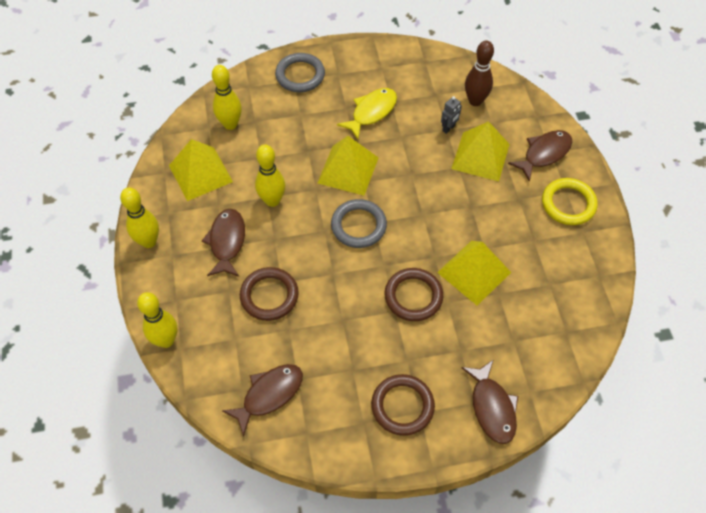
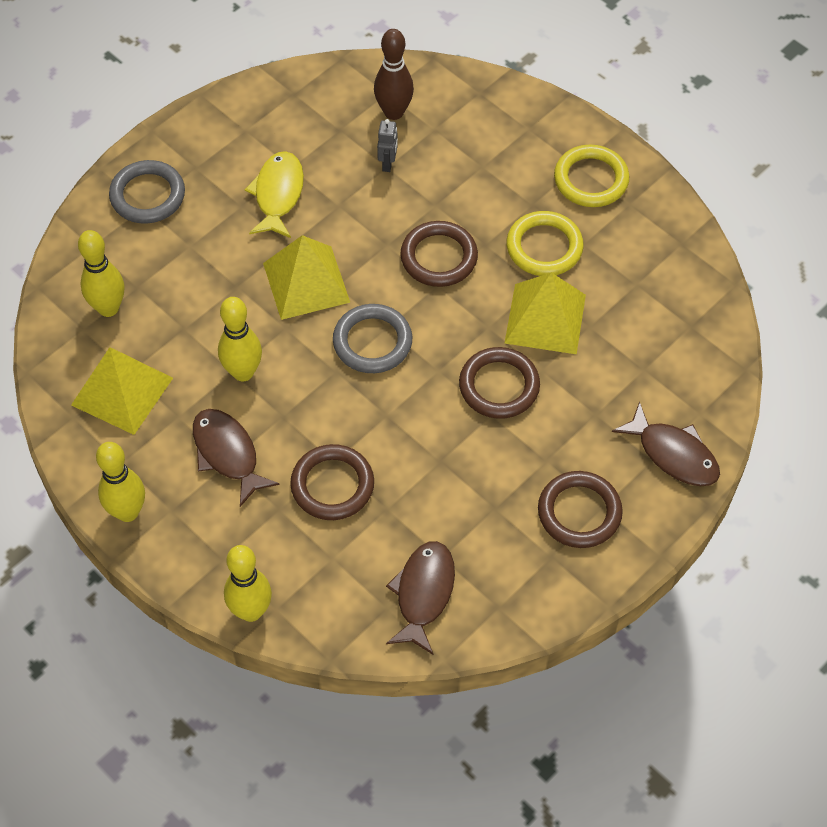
camera: 35 degrees left, 0 degrees up
(436, 198) = (439, 257): none -> brown ring
(480, 156) = (451, 178): yellow pyramid -> none
(506, 228) = (544, 247): none -> yellow ring
(544, 154) = (521, 135): brown fish -> none

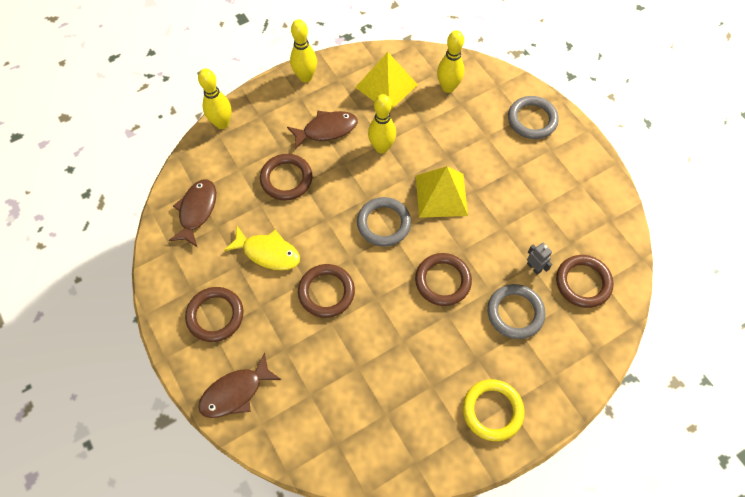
camera: 105 degrees right, 5 degrees up
(278, 194) = (519, 193): yellow fish -> yellow fish (268, 252)
(388, 164) = (534, 267): grey robot -> grey robot turned 150 degrees counterclockwise
(394, 112) = (583, 282): brown bowling pin -> brown ring
(423, 593) = (197, 211): brown fish -> brown fish turned 105 degrees counterclockwise
(458, 175) = (515, 313): none -> grey ring
(544, 247) = (435, 356): yellow ring -> none
(545, 319) = (372, 338): yellow pyramid -> none

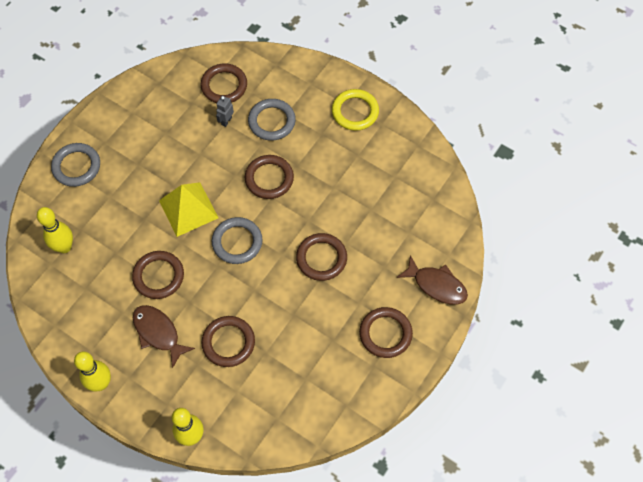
camera: 115 degrees left, 0 degrees up
(197, 211) = (298, 405): brown fish -> none
(268, 252) = (309, 321): yellow fish -> none
(381, 147) = (158, 276): yellow bowling pin -> brown ring
(386, 86) = (83, 302): yellow pyramid -> none

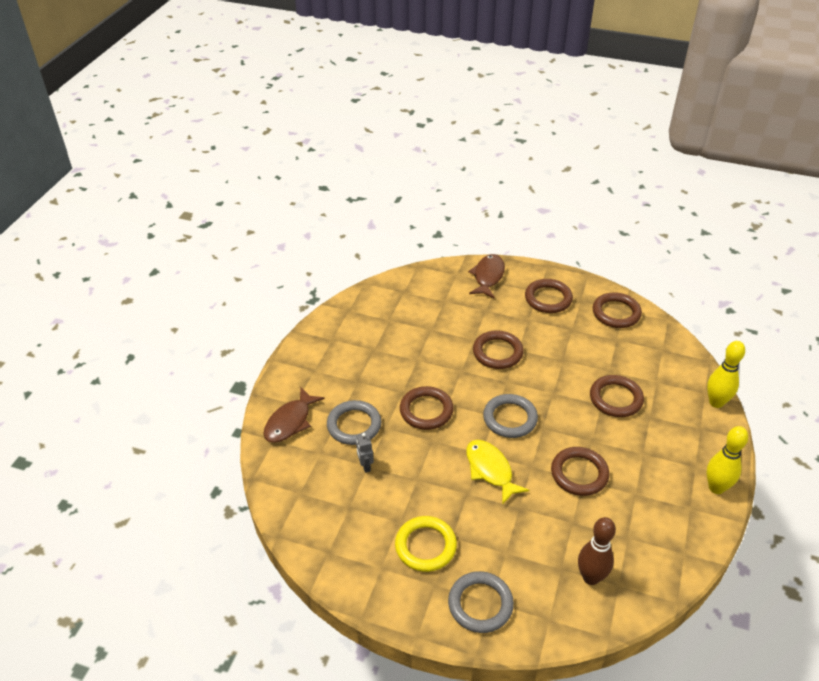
camera: 105 degrees left, 20 degrees down
(64, 247) = (591, 577): yellow bowling pin -> brown bowling pin
(158, 333) = (638, 455): brown fish -> brown fish (290, 422)
(188, 209) = (490, 470): yellow pyramid -> yellow fish
(224, 86) = (316, 481): brown ring -> brown ring (616, 313)
(226, 121) = (365, 466): grey robot -> grey robot turned 60 degrees clockwise
(355, 112) = (322, 361): yellow ring -> yellow ring (425, 546)

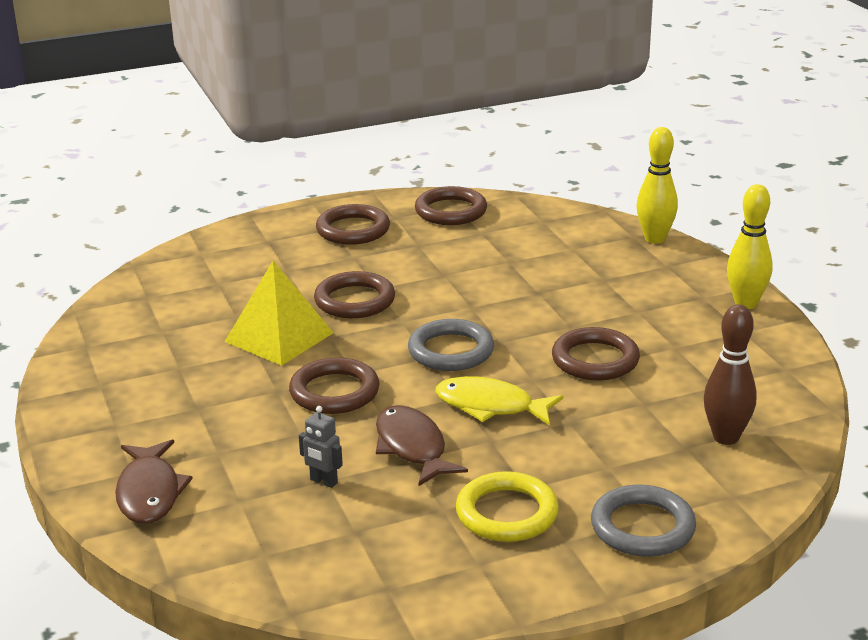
camera: 40 degrees left, 15 degrees down
(354, 425) = (252, 451): grey ring -> none
(437, 356) = (279, 337): none -> yellow pyramid
(488, 276) = (247, 239): brown fish -> brown fish (412, 447)
(616, 399) = (548, 281): brown ring -> none

